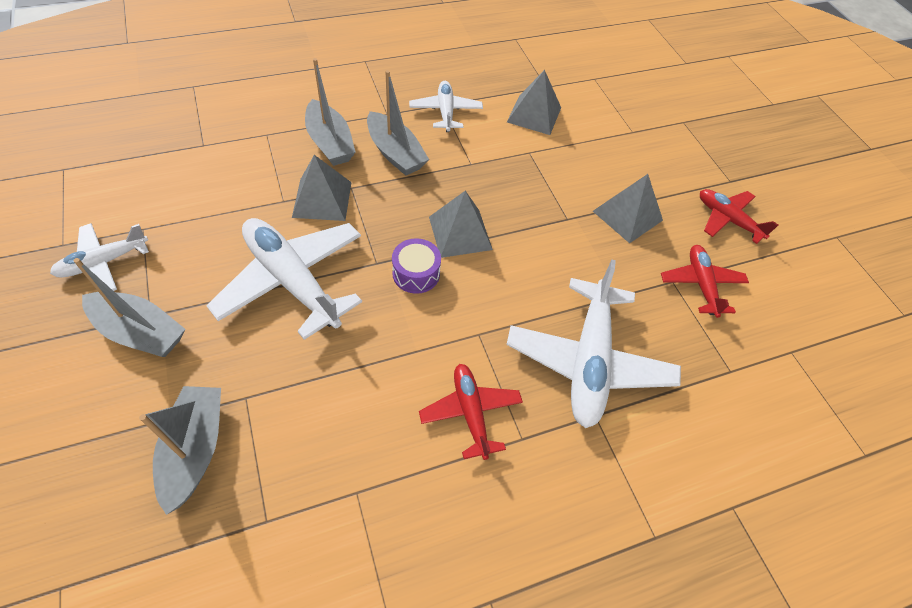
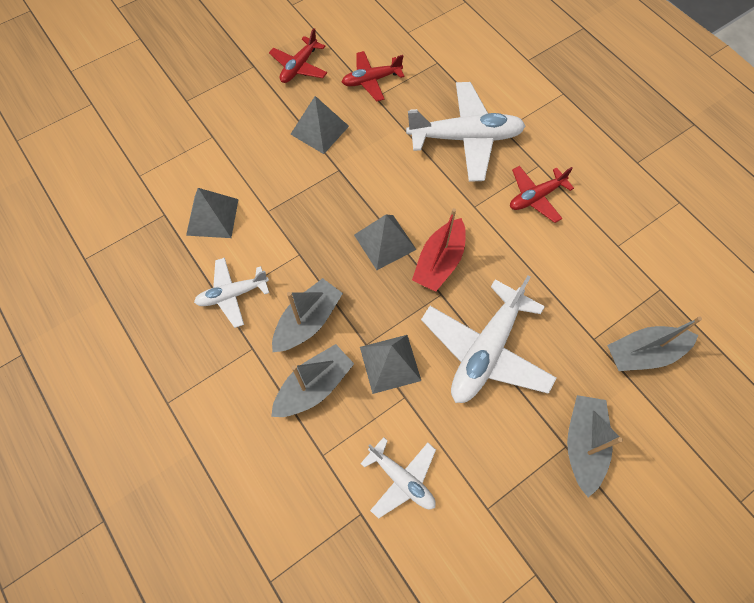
camera: 100 degrees left, 10 degrees up
(104, 262) = (537, 520): white plane -> white plane (402, 479)
(416, 273) = (439, 262): purple drum -> red boat

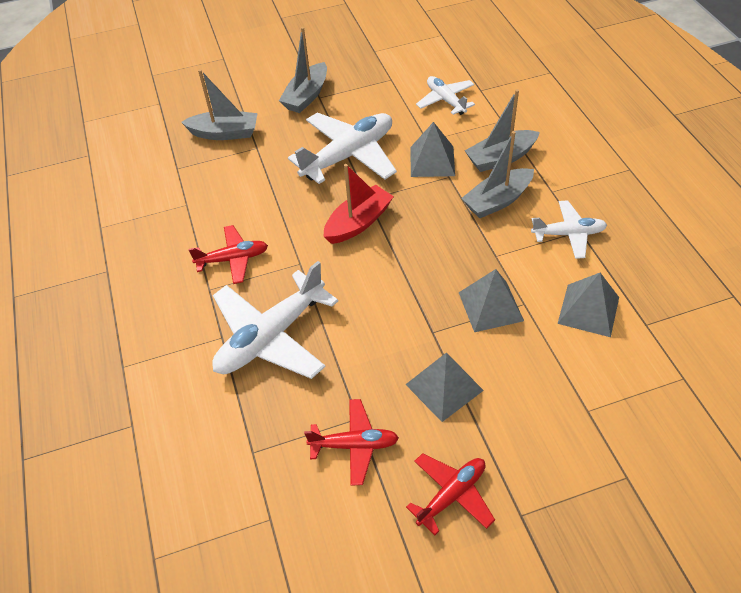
camera: 160 degrees left, 15 degrees down
(385, 242) = (405, 249): grey pyramid -> grey pyramid (490, 306)
(465, 138) = (271, 336): white plane -> white plane turned 60 degrees counterclockwise

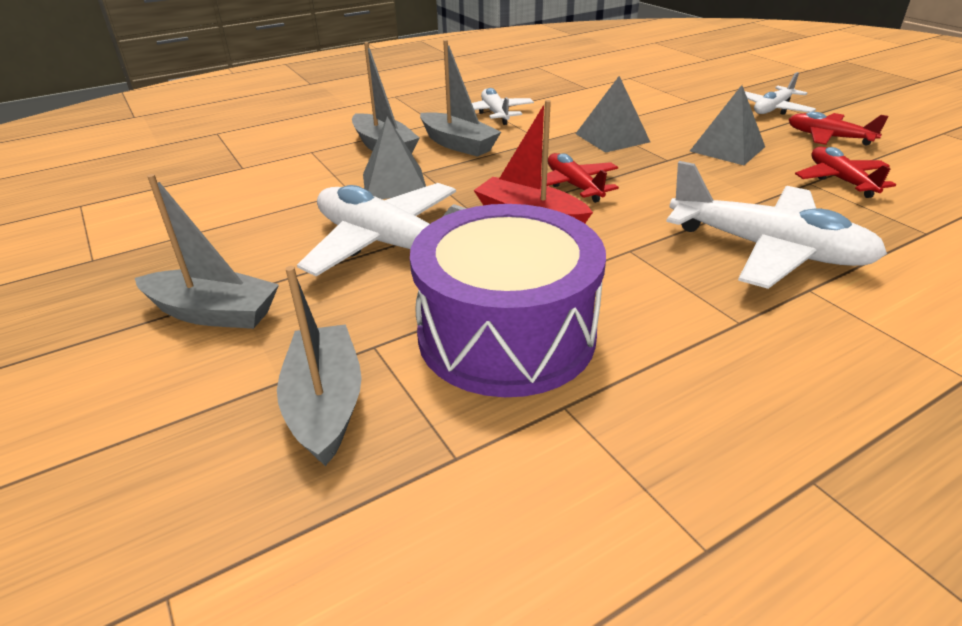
camera: 105 degrees left, 15 degrees down
(233, 259) = (663, 311): red plane -> red plane (574, 186)
(243, 193) = (506, 334): none -> purple drum
(446, 100) = (260, 187): white plane -> white plane (772, 109)
(588, 310) = (586, 104): grey pyramid -> none

